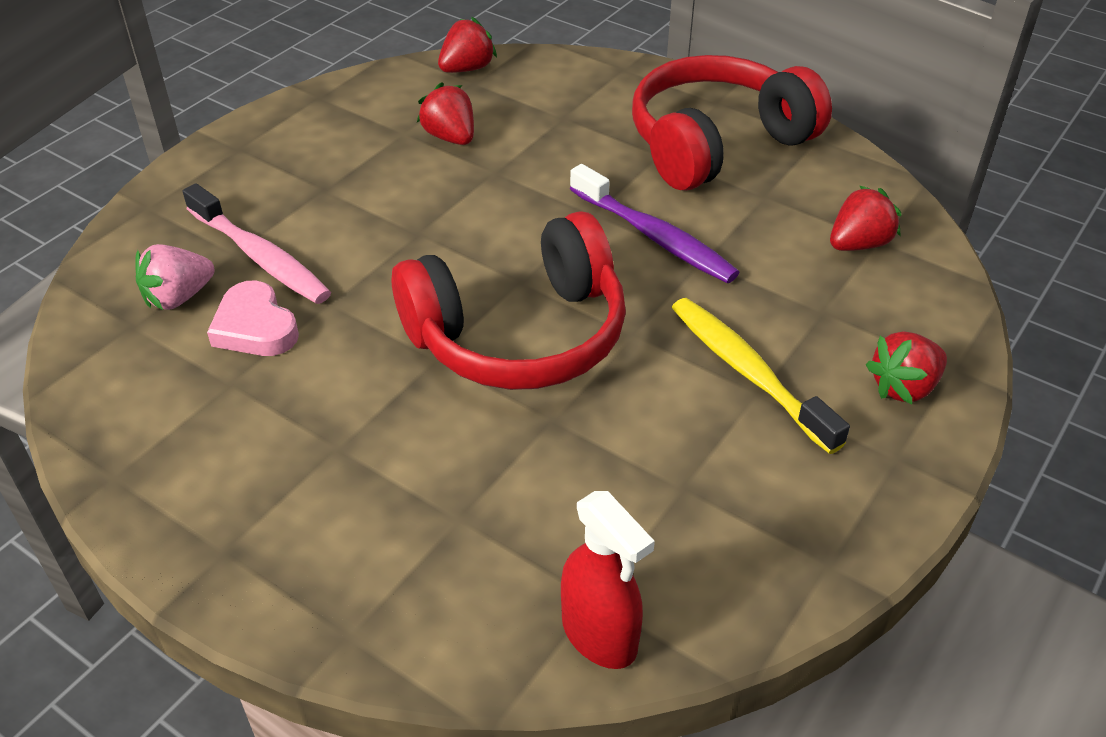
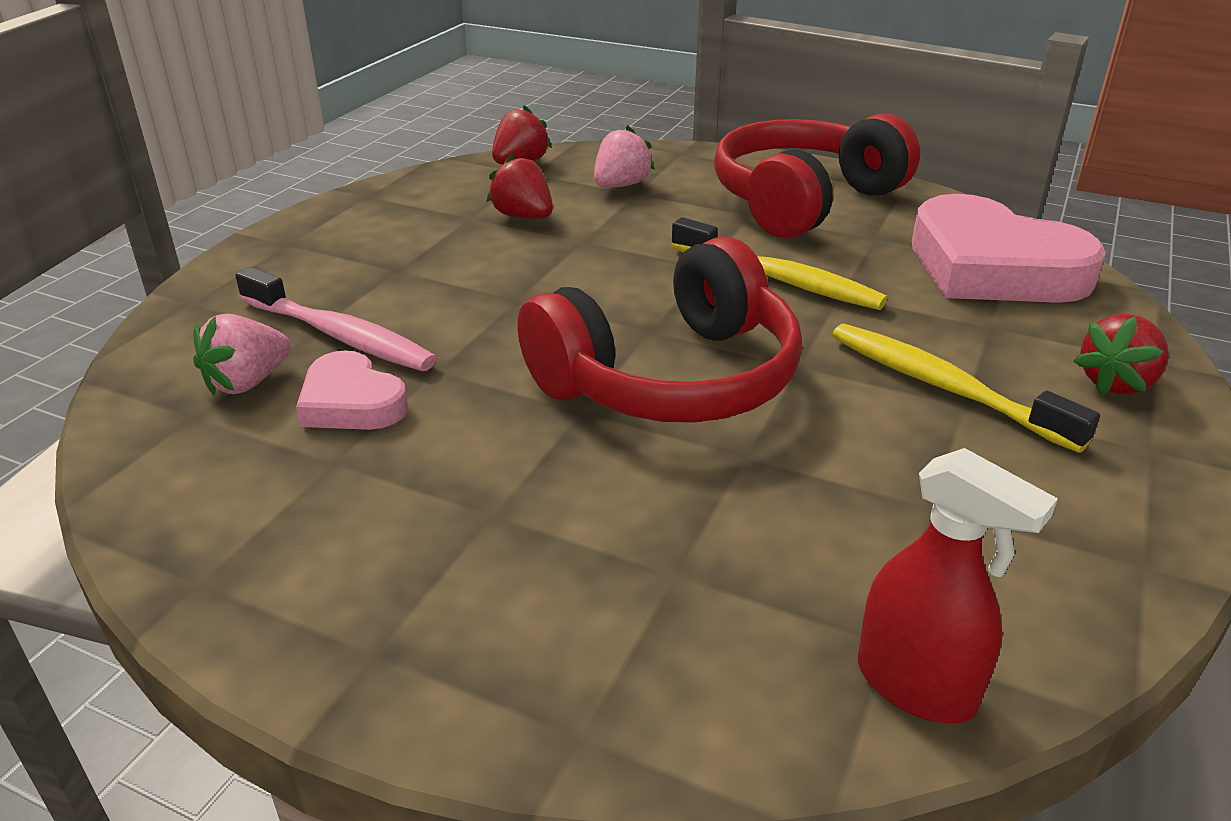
camera: 10 degrees left, 10 degrees down
(551, 107) = (620, 185): none -> pink strawberry
(655, 236) = (779, 279): purple toothbrush -> yellow toothbrush
(858, 244) = (992, 267): red strawberry -> pink heart

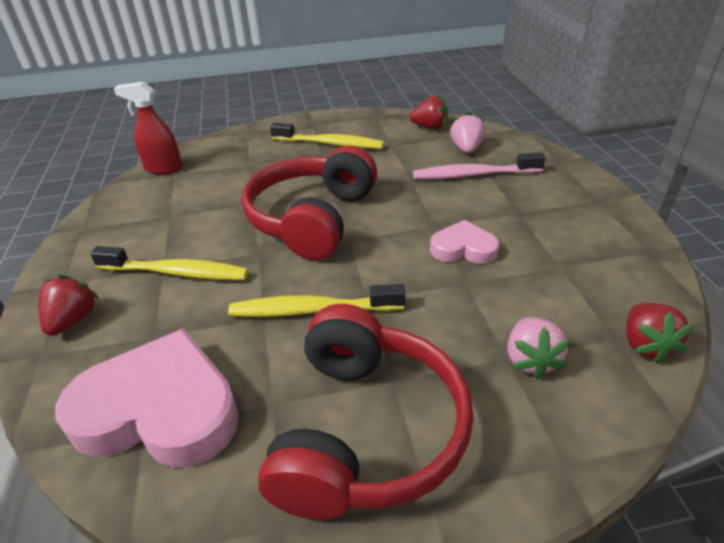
camera: 145 degrees right, 5 degrees up
(351, 402) = (420, 159): pink heart -> pink heart (463, 248)
(437, 537) = (330, 144): none -> yellow toothbrush
(523, 217) = (532, 283): red strawberry -> red strawberry (430, 127)

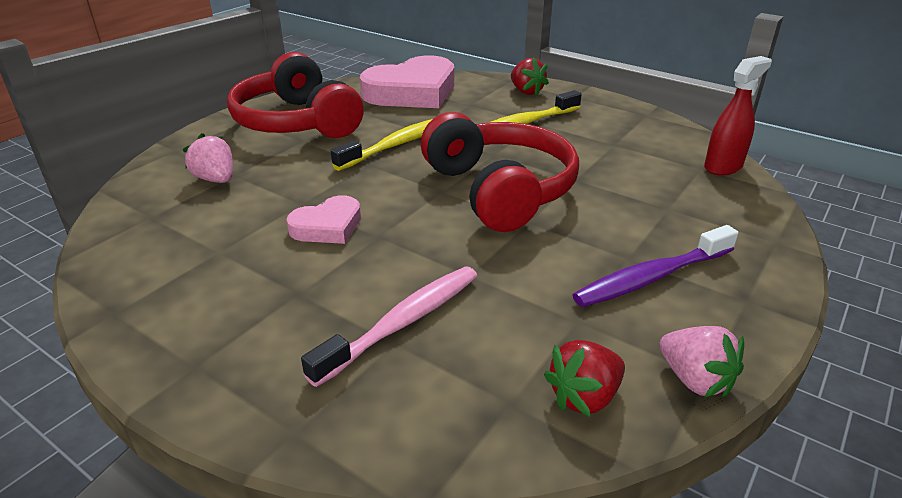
camera: 135 degrees right, 5 degrees down
(330, 144) = (651, 277): yellow toothbrush -> purple toothbrush
(466, 149) = (465, 373): pink strawberry -> pink strawberry (695, 380)
(645, 345) = (123, 220): red strawberry -> none

